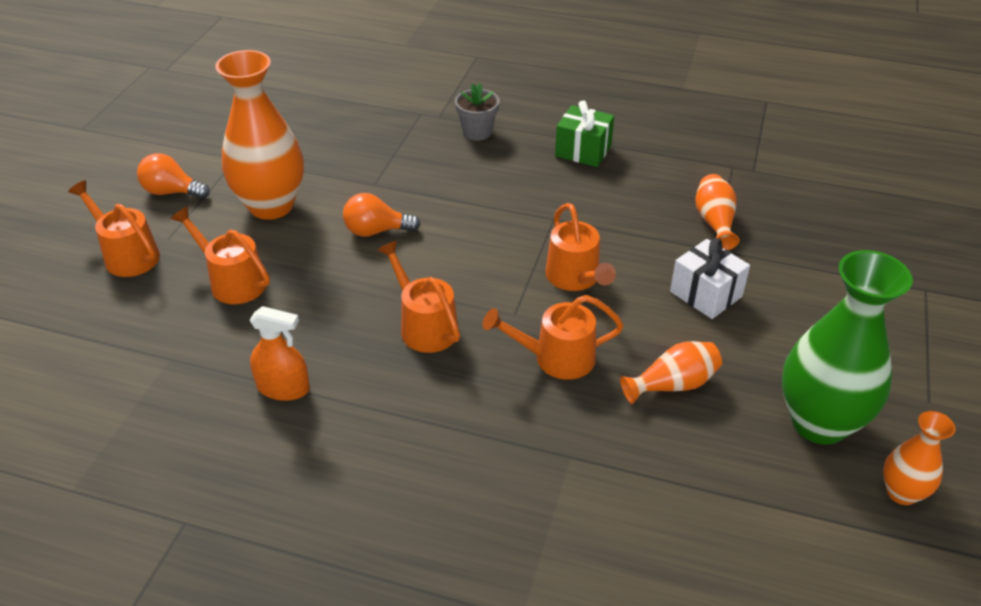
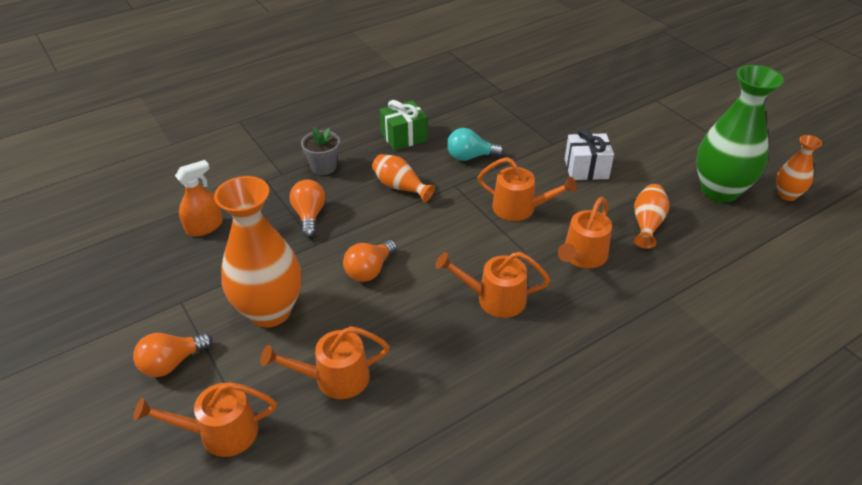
camera: 50 degrees left, 0 degrees up
(283, 388) = (485, 406): orange spray bottle -> orange spray bottle (204, 227)
(405, 161) = (309, 215): none -> orange light bulb
(611, 206) = (470, 157): none -> turquoise light bulb
(714, 222) = (530, 130): orange vase -> orange vase (400, 187)

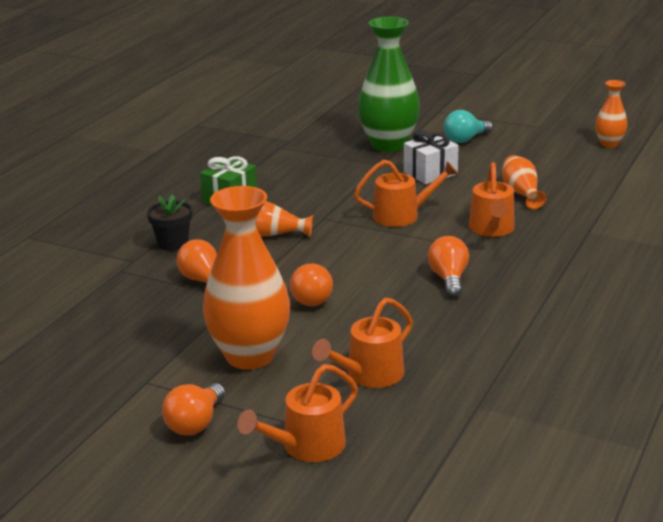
camera: 30 degrees left, 15 degrees down
(204, 227) = (98, 323): orange spray bottle -> none
(324, 167) = (173, 243): grey flower pot -> black flower pot
(470, 157) = (314, 195): turquoise light bulb -> turquoise light bulb (465, 139)
(494, 299) = (449, 279): orange watering can -> orange light bulb
(719, 191) = (555, 156): green vase -> green vase (388, 145)

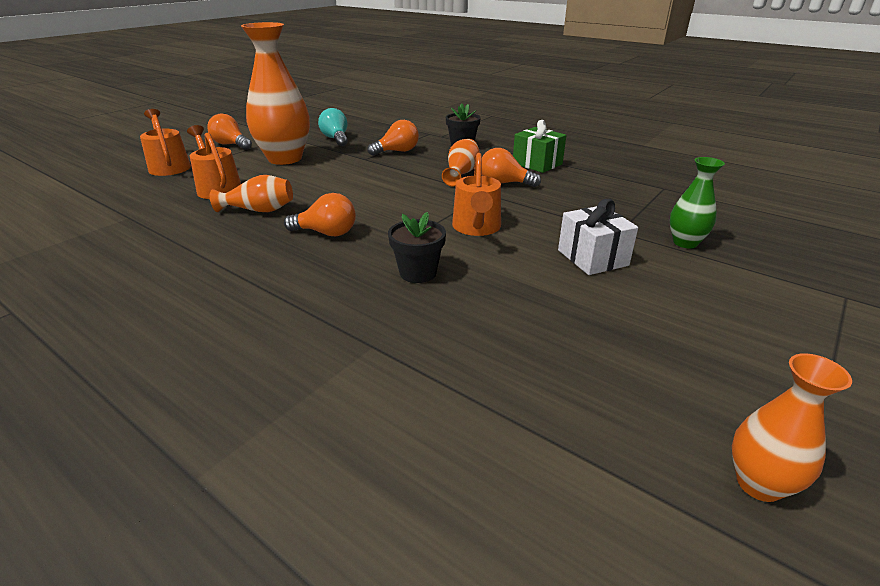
camera: 100 degrees right, 5 degrees up
(313, 298) = (343, 180): orange light bulb -> orange light bulb (504, 183)
(388, 145) = (685, 243): green vase -> green vase, size x0.50
(465, 139) = (724, 301): turquoise light bulb -> turquoise light bulb (336, 139)
(492, 229) = (418, 273): orange watering can -> black flower pot
(521, 193) = (517, 314): orange vase -> orange vase (259, 210)

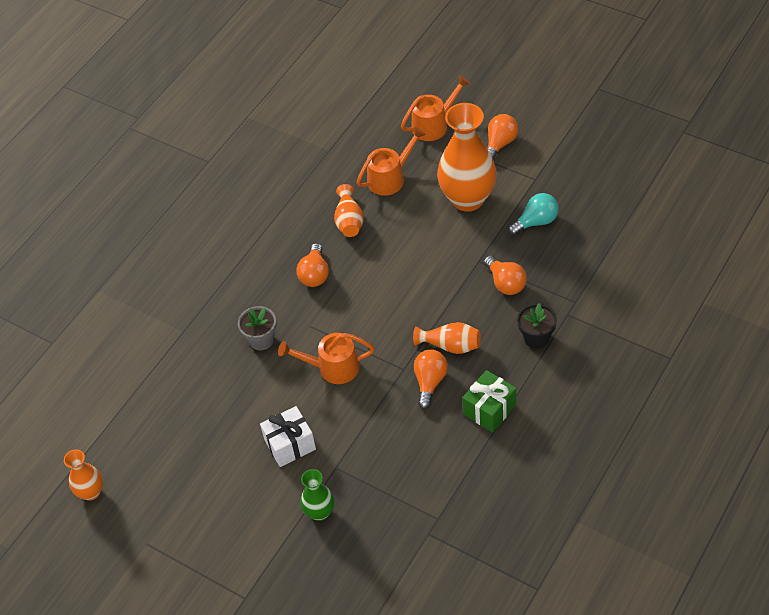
camera: 90 degrees right, 20 degrees up
(418, 273) = (261, 340): black flower pot -> grey flower pot

